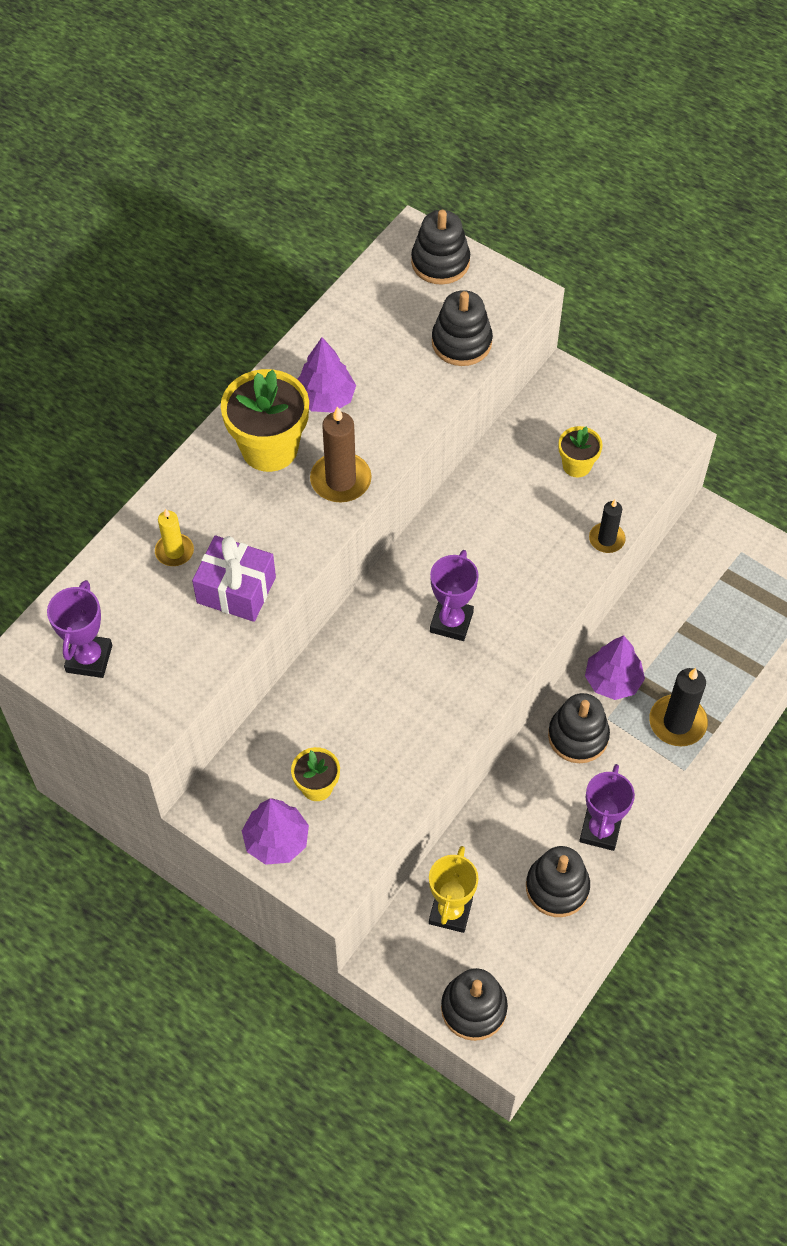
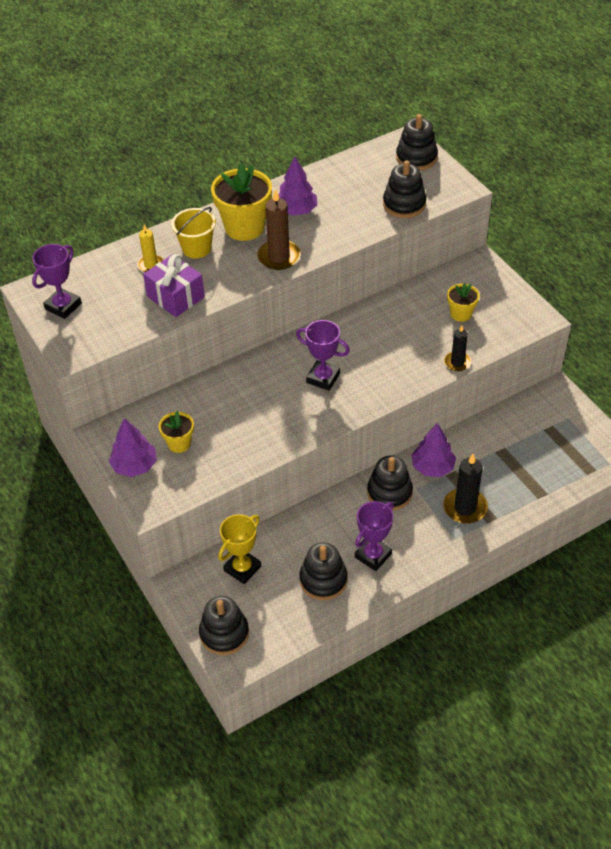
camera: 25 degrees right, 10 degrees down
(222, 503) = (196, 248): none -> yellow bucket
(451, 622) = (323, 378): purple trophy -> purple trophy turned 75 degrees clockwise

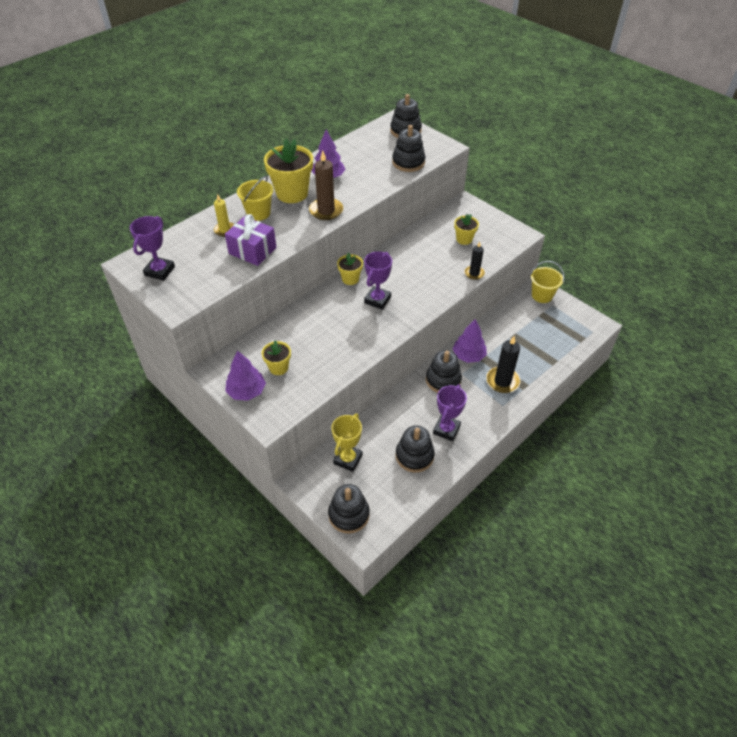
camera: 15 degrees left, 0 degrees up
(298, 345) = (350, 279): none -> yellow flower pot
(323, 378) = (377, 300): purple trophy -> purple trophy turned 75 degrees counterclockwise
(558, 403) = (542, 295): none -> yellow bucket

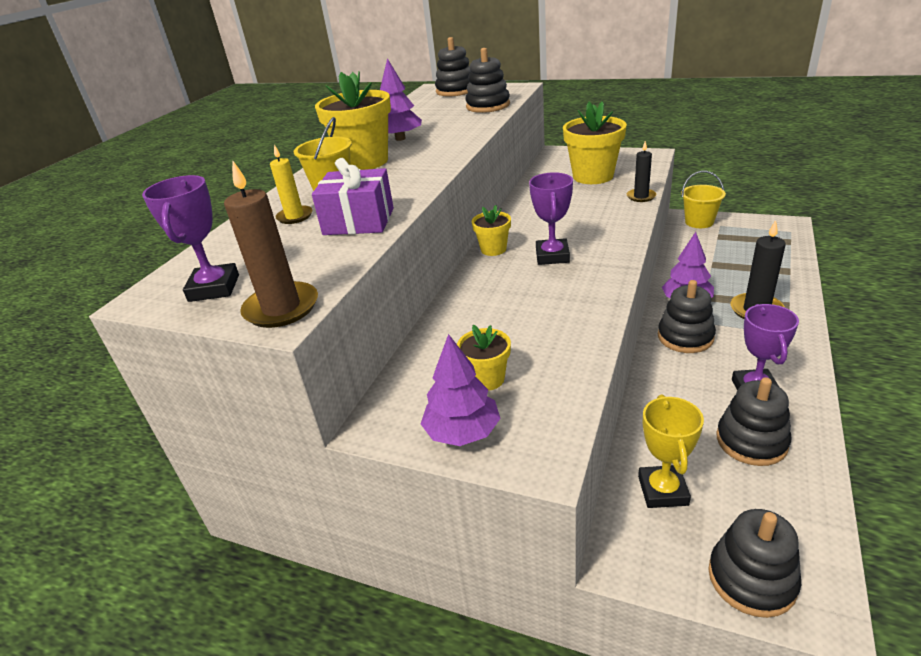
camera: 20 degrees left, 15 degrees down
(326, 211) = (429, 161): brown candle -> brown candle (281, 308)
(464, 239) = (593, 176): yellow flower pot -> yellow flower pot, size x1.86

